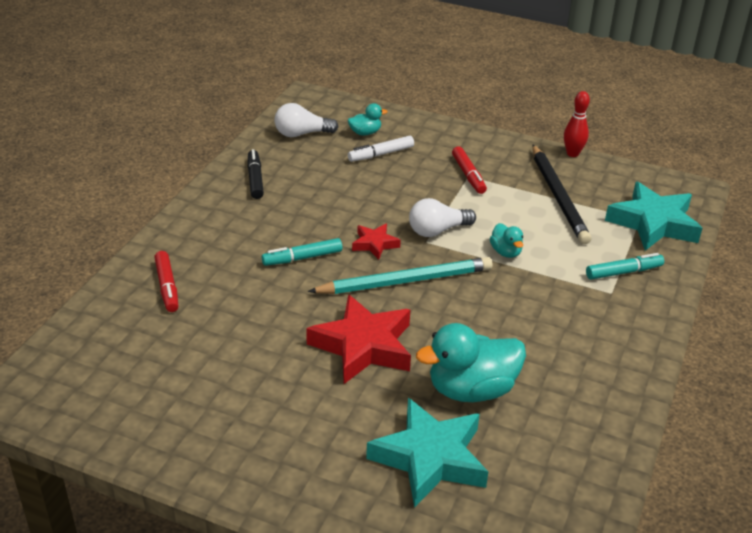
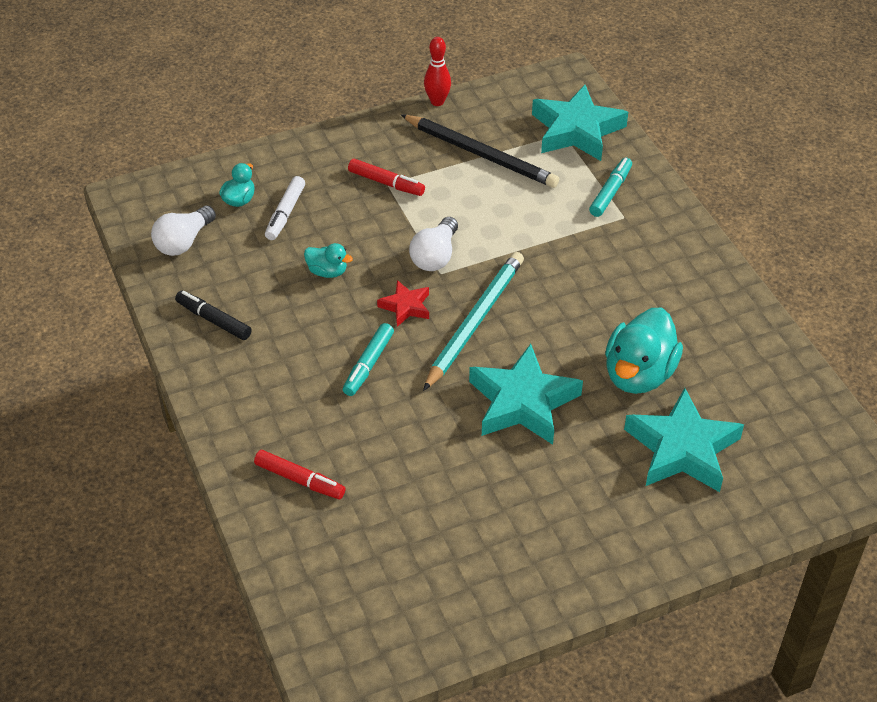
camera: 45 degrees left, 10 degrees up
(363, 346) = (522, 402): red star -> turquoise star
(506, 252) = (510, 237): turquoise duck -> turquoise duck (327, 272)

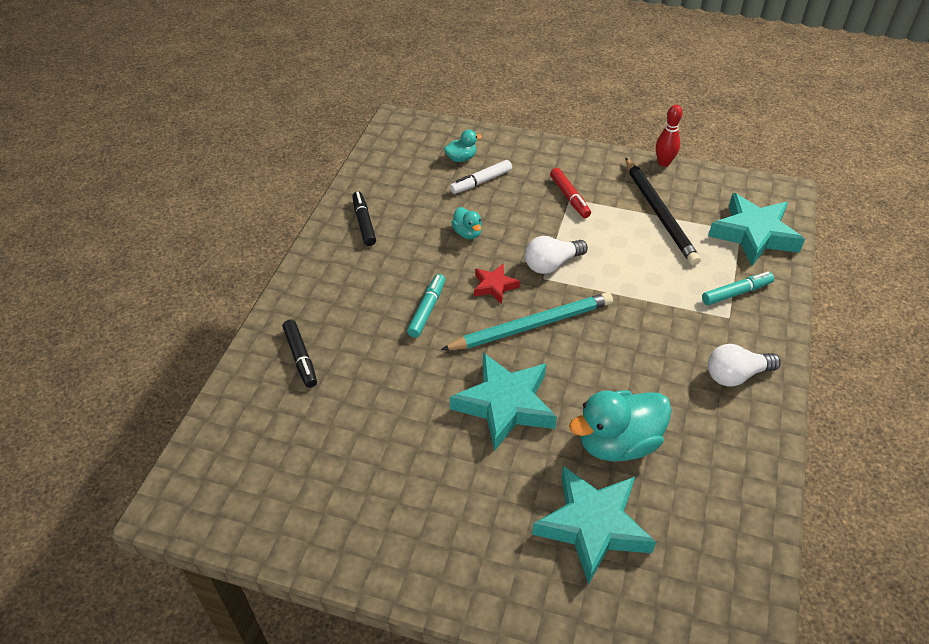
camera: 40 degrees right, 0 degrees up
(183, 242) = (400, 165): white light bulb -> white light bulb (736, 375)
(300, 480) = (300, 357): red marker -> black marker
(368, 364) = (427, 310): turquoise marker -> turquoise marker turned 135 degrees clockwise

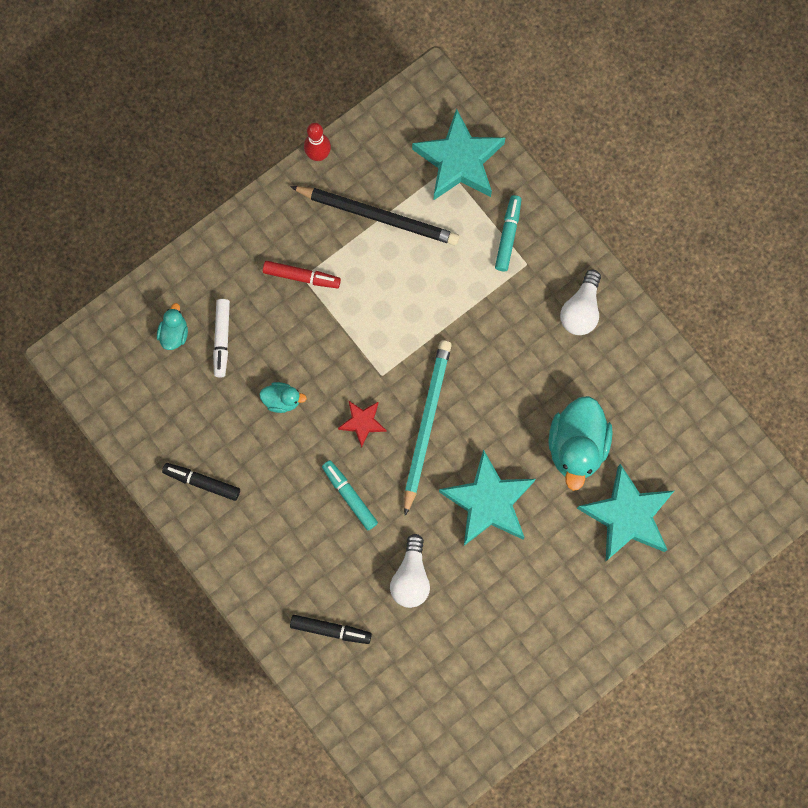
camera: 55 degrees left, 30 degrees up
(551, 264) = (371, 356): white light bulb -> white light bulb (411, 577)

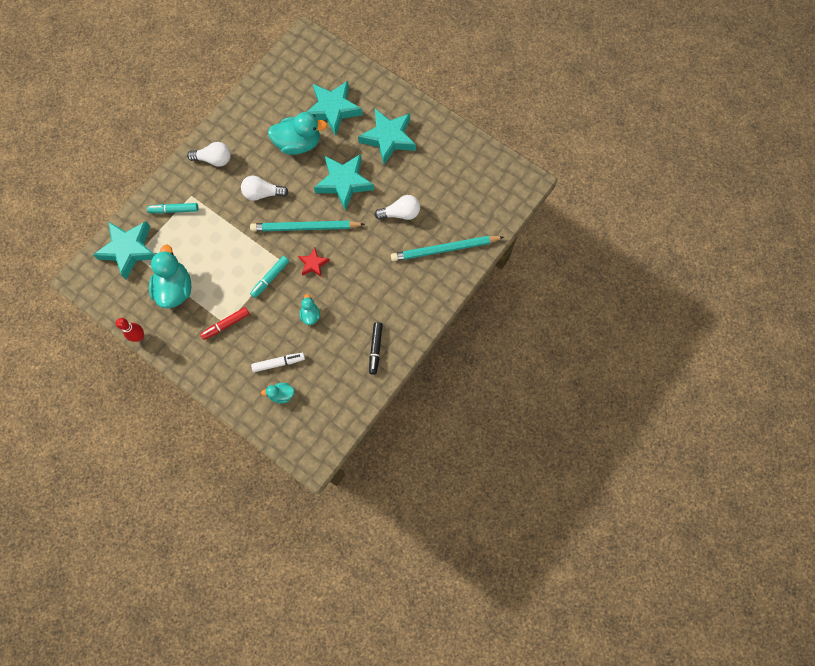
camera: 105 degrees left, 5 degrees down
(301, 277) = (226, 325): red marker -> red marker turned 120 degrees counterclockwise
(330, 630) = (445, 249): black marker -> turquoise pencil
(349, 496) = (361, 259): turquoise marker -> turquoise marker (270, 278)
(378, 216) = (175, 289): black pencil -> turquoise duck
(502, 372) = (263, 193): none -> white light bulb
(551, 593) = (388, 138): none -> turquoise star

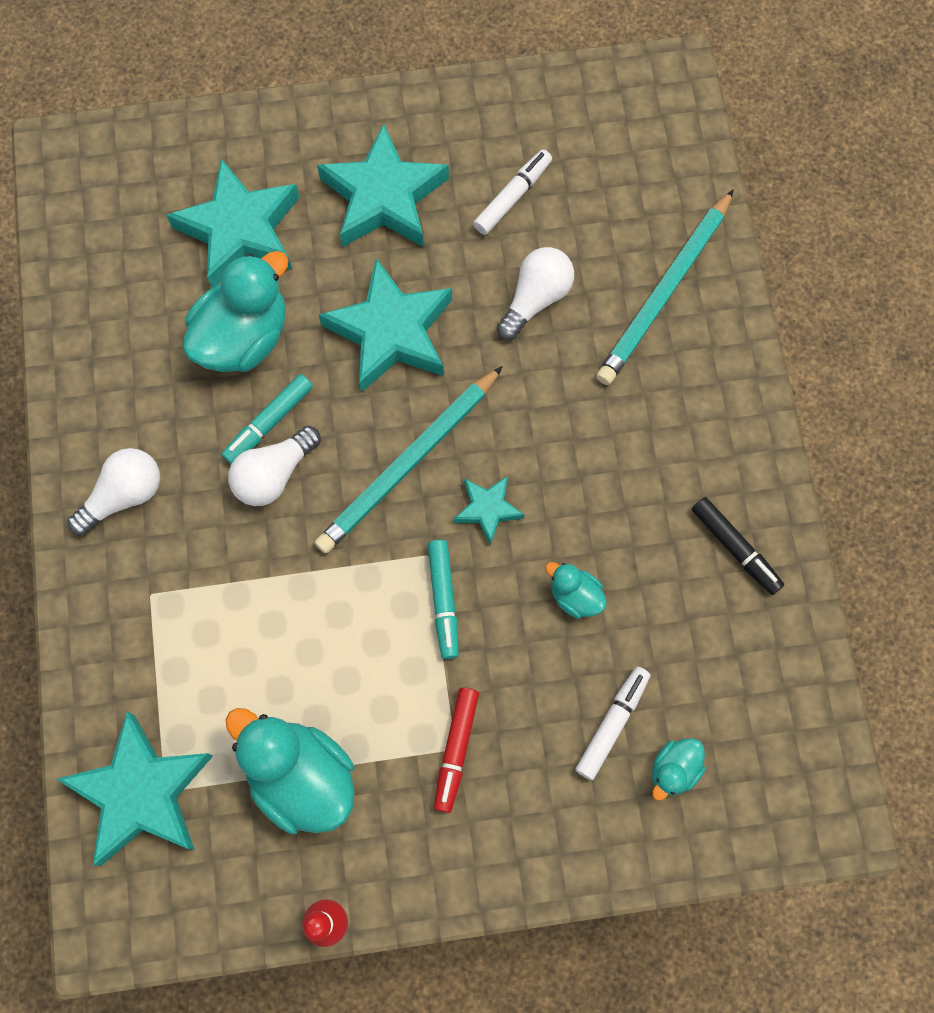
camera: 45 degrees left, 0 degrees up
(174, 210) = (148, 647): turquoise marker -> turquoise marker (268, 423)
(313, 264) = (487, 509): red star -> turquoise star
(429, 174) = (512, 197): none -> white marker

